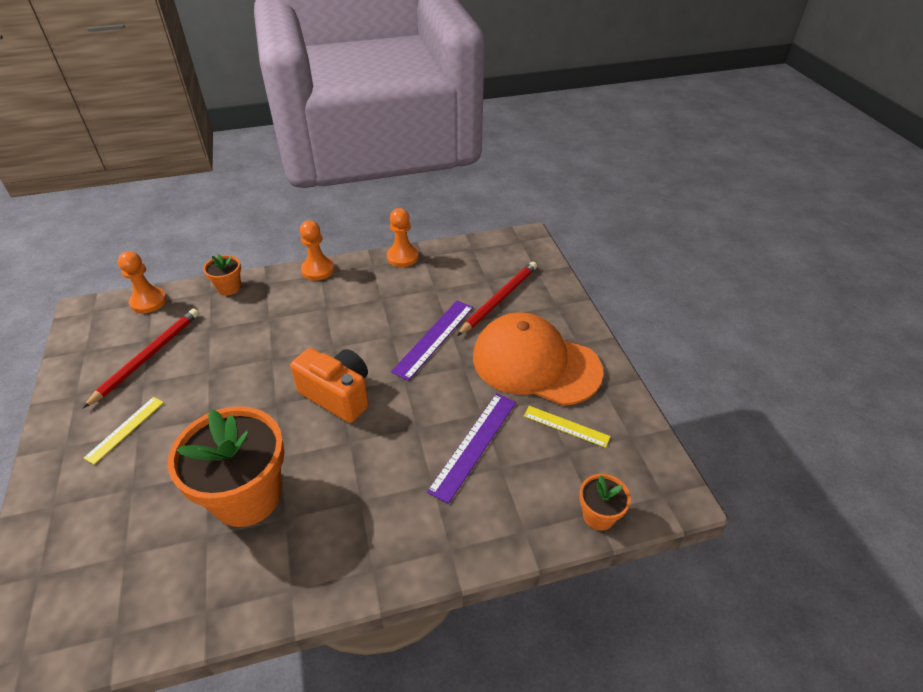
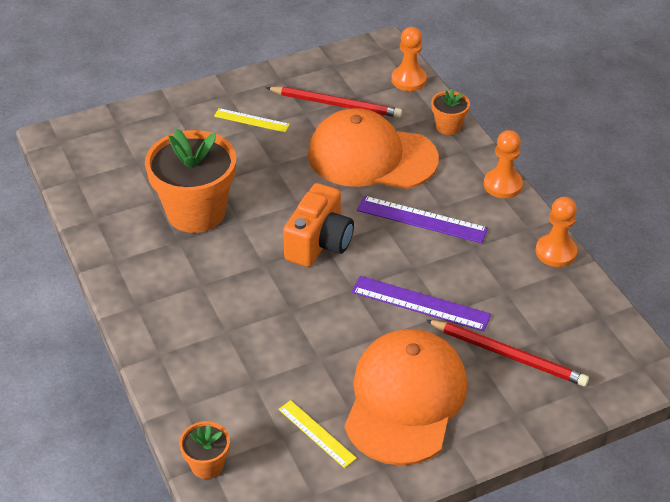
camera: 80 degrees right, 0 degrees up
(239, 342) = (371, 157): none -> orange cap
(474, 445) = (277, 357): purple ruler -> purple ruler (421, 220)
(566, 426) = (317, 433): yellow ruler -> yellow ruler turned 60 degrees counterclockwise

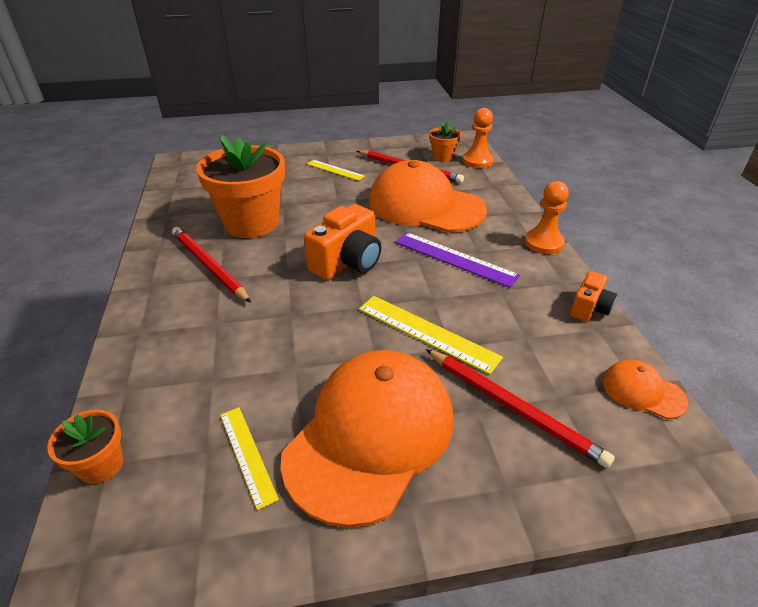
camera: 15 degrees right, 5 degrees down
(182, 273) = (209, 266): none -> red pencil
(420, 303) = (427, 332): purple ruler -> yellow ruler
(448, 126) = (502, 194): orange flower pot -> orange flower pot (442, 157)
(555, 252) = (589, 308): orange pawn -> orange camera
(606, 321) = (643, 391): none -> orange cap

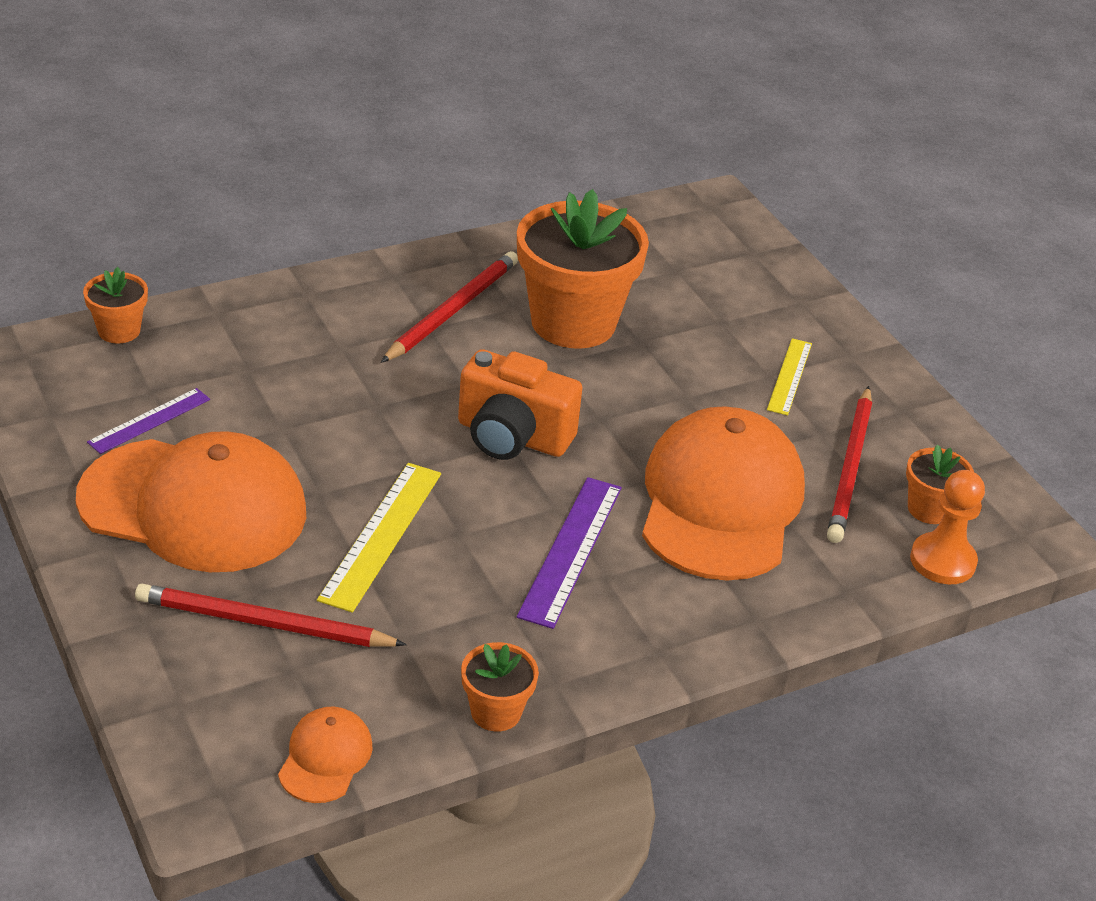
camera: 70 degrees right, 0 degrees up
(248, 454) = (149, 421): yellow ruler -> purple ruler
(512, 407) = (265, 623): red pencil -> red pencil turned 75 degrees clockwise
(543, 243) = (667, 660): orange pawn -> none
(589, 308) = (496, 712): orange camera -> orange flower pot

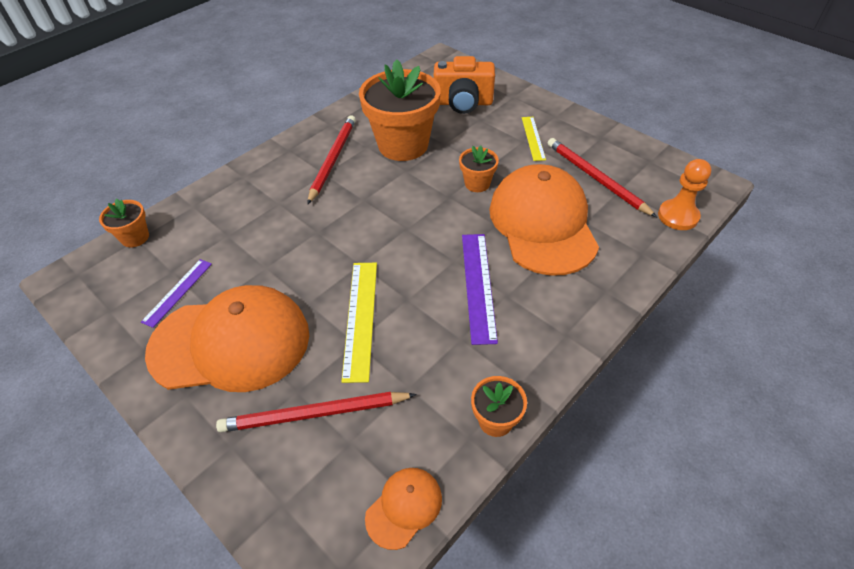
camera: 15 degrees left, 10 degrees up
(325, 758) = (404, 507): orange cap -> orange cap turned 45 degrees clockwise
(512, 437) = (406, 224): orange camera -> orange camera (463, 103)
(850, 468) = (596, 179): red pencil -> red pencil turned 150 degrees clockwise
(929, 509) = (650, 188): orange flower pot -> orange flower pot (477, 184)

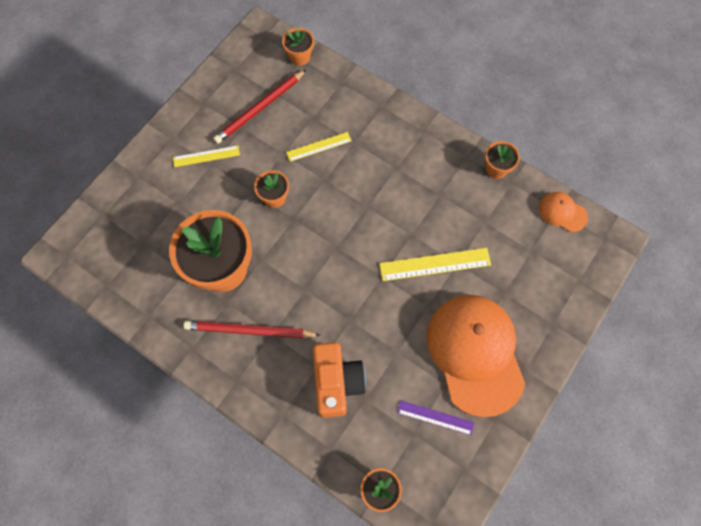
camera: 100 degrees left, 20 degrees up
(315, 414) = (517, 276): red pencil -> none
(463, 103) = (149, 221): orange camera -> orange camera (337, 382)
(478, 285) = (390, 187): purple ruler -> none
(542, 223) = (319, 146): orange cap -> yellow ruler
(678, 216) = (300, 57): orange pawn -> orange flower pot

